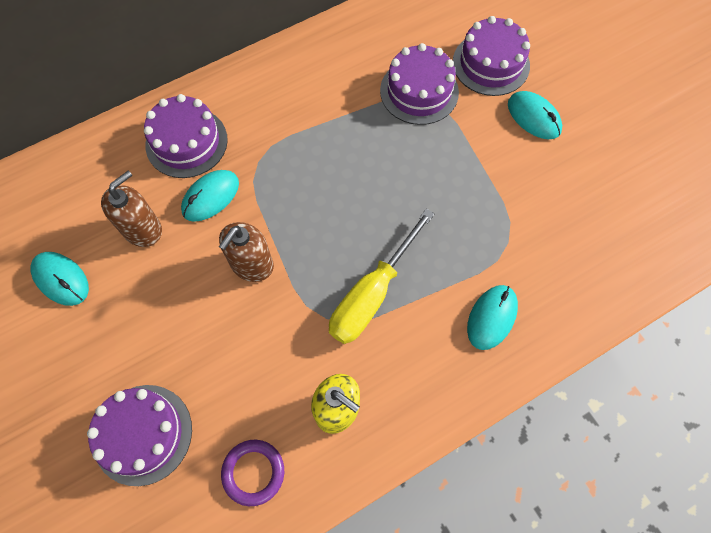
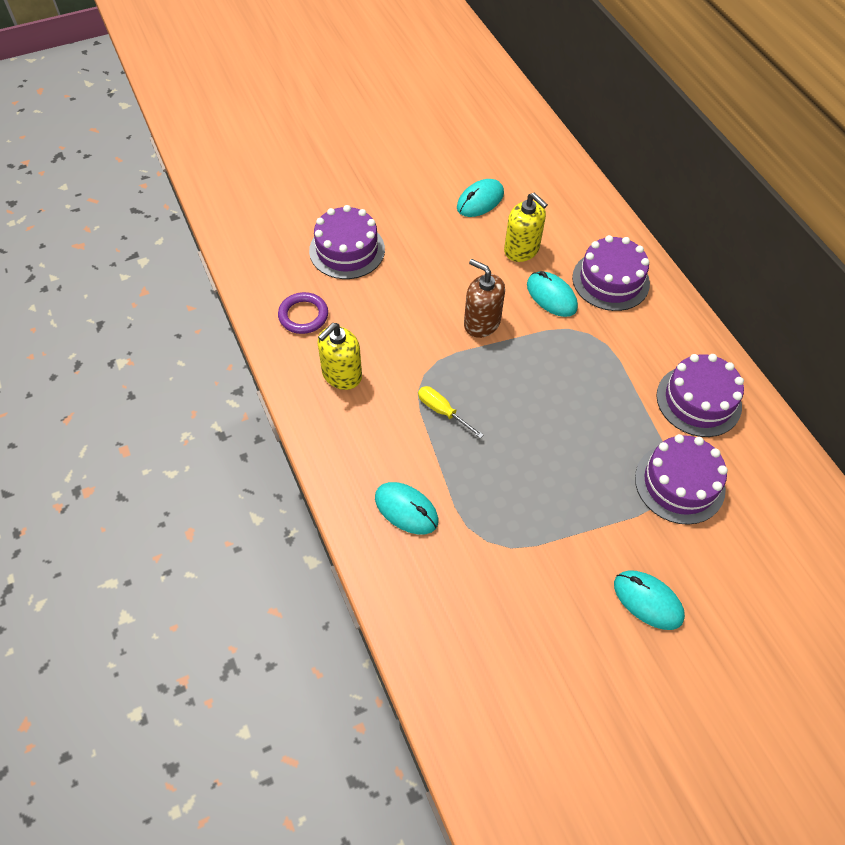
camera: 95 degrees right, 10 degrees down
(142, 229) = (521, 249): brown soap dispenser -> yellow soap dispenser
(372, 294) = (442, 411): yellow screwdriver -> yellow screwdriver, size x0.52
(491, 64) = (725, 567): purple cake -> purple cake (698, 400)
(533, 117) = (648, 601): turquoise mouse -> turquoise mouse turned 75 degrees clockwise

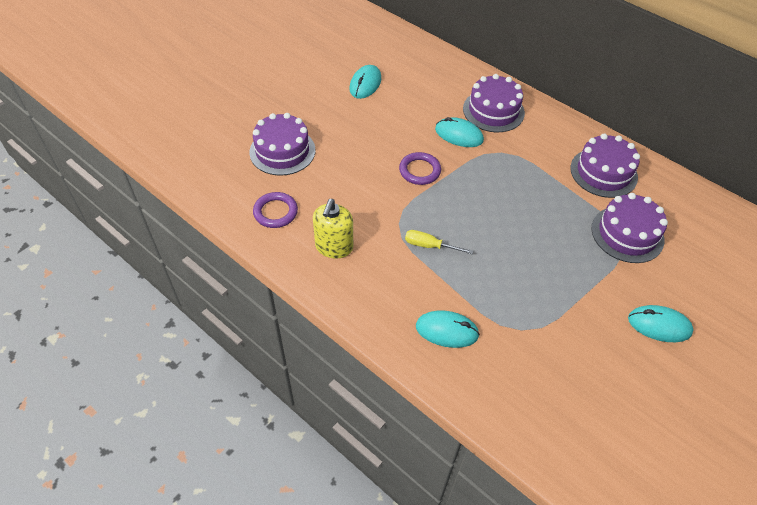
camera: 25 degrees left, 5 degrees down
(481, 323) = (419, 171): brown soap dispenser -> purple ring
(521, 249) = (417, 109): yellow soap dispenser -> none

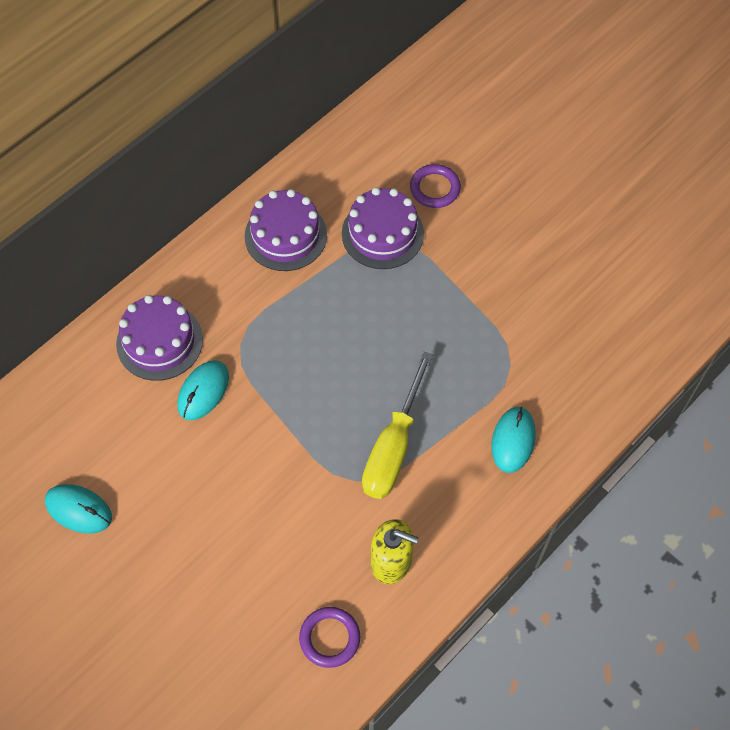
camera: 85 degrees left, 10 degrees up
(282, 151) = (212, 632): purple cake -> none
(419, 171) = (266, 447): purple ring -> purple ring (435, 188)
(429, 246) = (393, 447): yellow screwdriver -> yellow screwdriver, size x1.94
(659, 325) = (504, 234): turquoise mouse -> none

